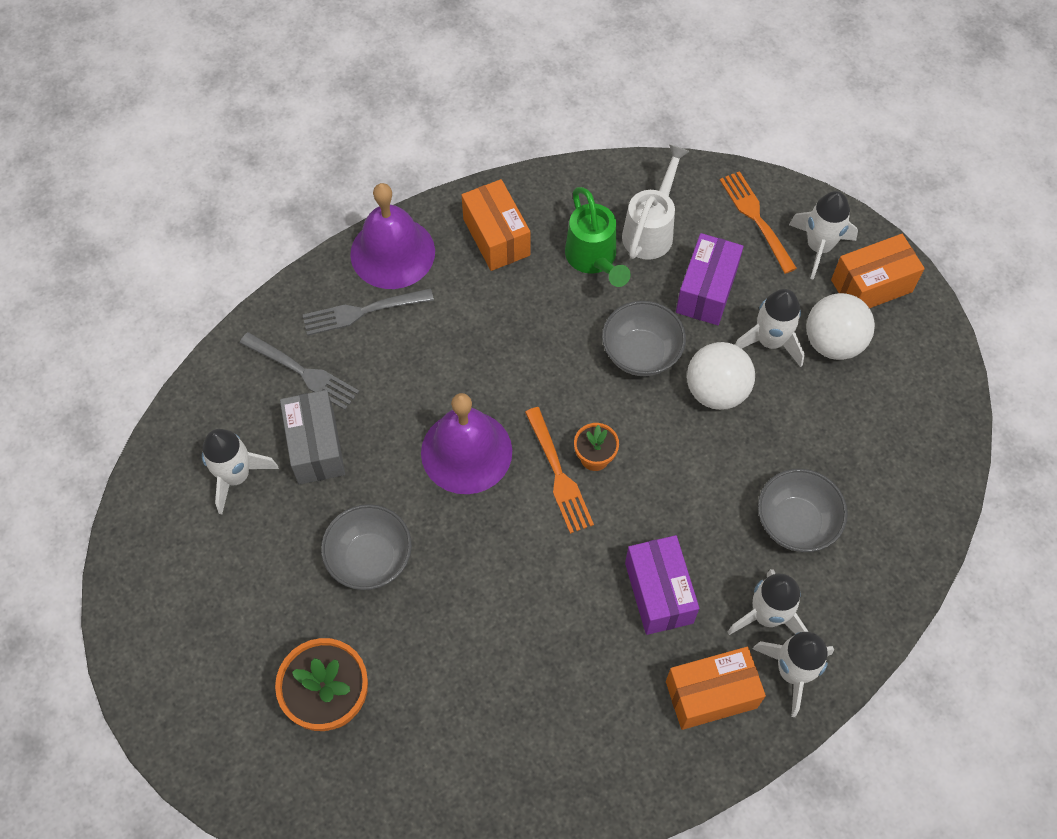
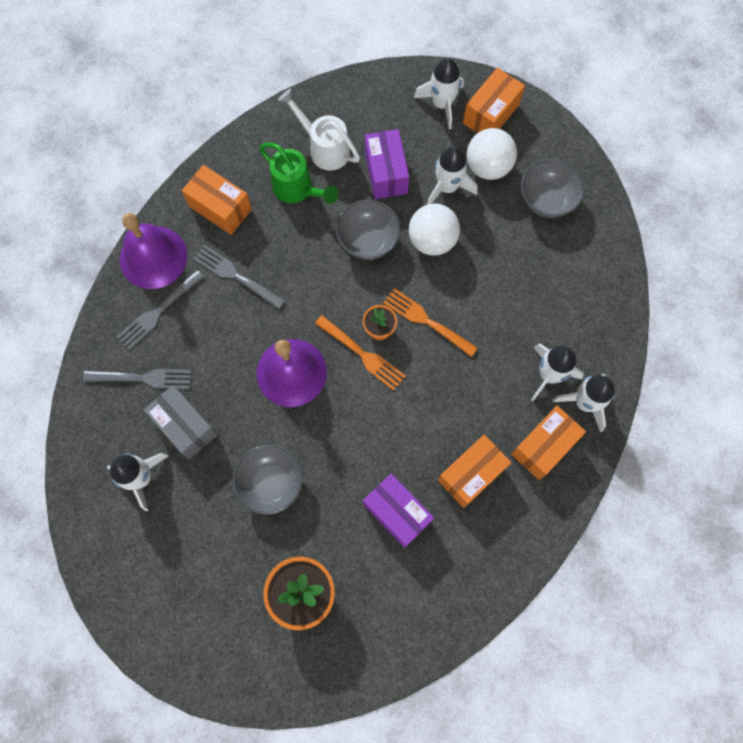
camera: 30 degrees left, 10 degrees up
(470, 318) = (237, 276): none -> grey fork
(604, 677) = (471, 474): none -> orange box
(651, 229) = (324, 148): white watering can -> white watering can turned 45 degrees counterclockwise
(658, 593) = (473, 398): purple box -> purple box (397, 513)
(757, 219) = (390, 104): orange fork -> orange fork (427, 321)
(795, 522) = (532, 303): grey bowl -> grey bowl (547, 199)

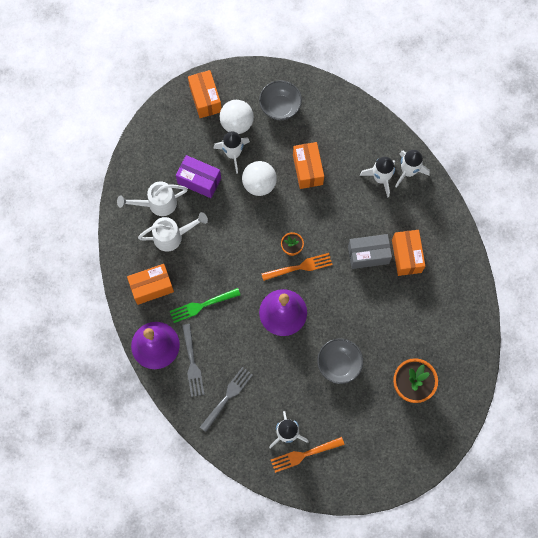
camera: 55 degrees left, 0 degrees up
(185, 426) = (273, 390): grey box -> grey box (368, 255)
(237, 276) = (202, 305): grey fork -> green fork
(297, 190) = (173, 236): green watering can -> white watering can
(368, 240) = (233, 218): grey bowl -> none
(397, 513) = (401, 308): purple box -> none
(427, 321) = (305, 220): orange fork -> orange fork (304, 454)
(442, 104) = (178, 120): white rocket -> none
(544, 446) = (417, 209): orange box -> orange box (307, 170)

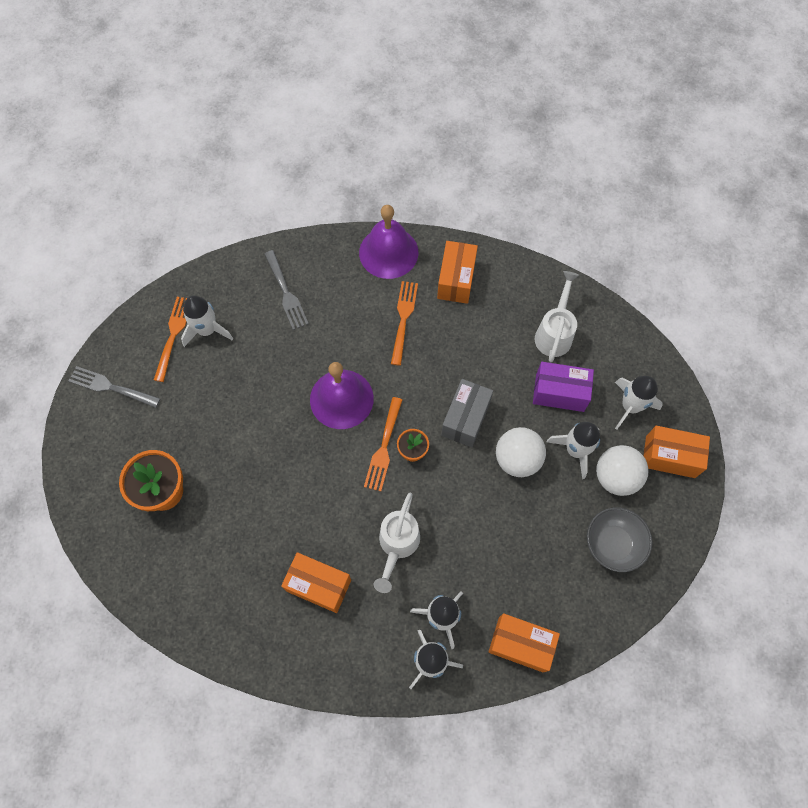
camera: 120 degrees right, 5 degrees down
(173, 236) = (504, 330): white watering can -> white watering can (397, 545)
(184, 135) = (630, 406): none -> white rocket
(192, 363) = (346, 277): grey fork -> grey fork (112, 387)
(199, 181) = (559, 393): purple box -> purple box turned 45 degrees clockwise
(202, 305) = (403, 319): green fork -> orange fork
(307, 170) = (505, 529): orange box -> orange box (520, 644)
(339, 364) = (243, 425): grey bowl -> none
(368, 255) = (349, 538): grey box -> grey box (465, 418)

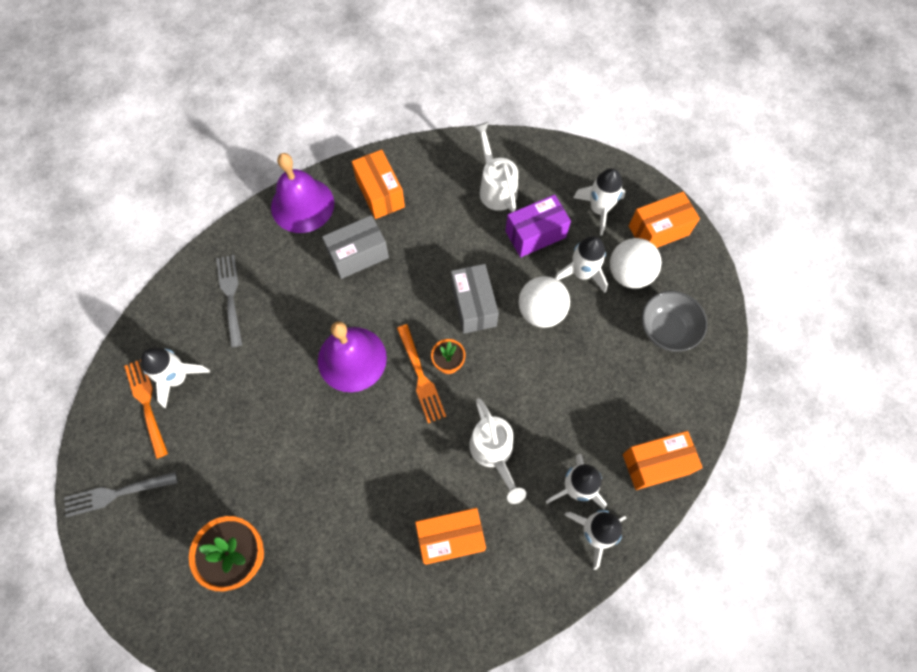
camera: 35 degrees left, 0 degrees up
(285, 292) = (231, 297): grey fork -> grey fork turned 135 degrees counterclockwise
(403, 319) = (358, 255): orange fork -> grey box

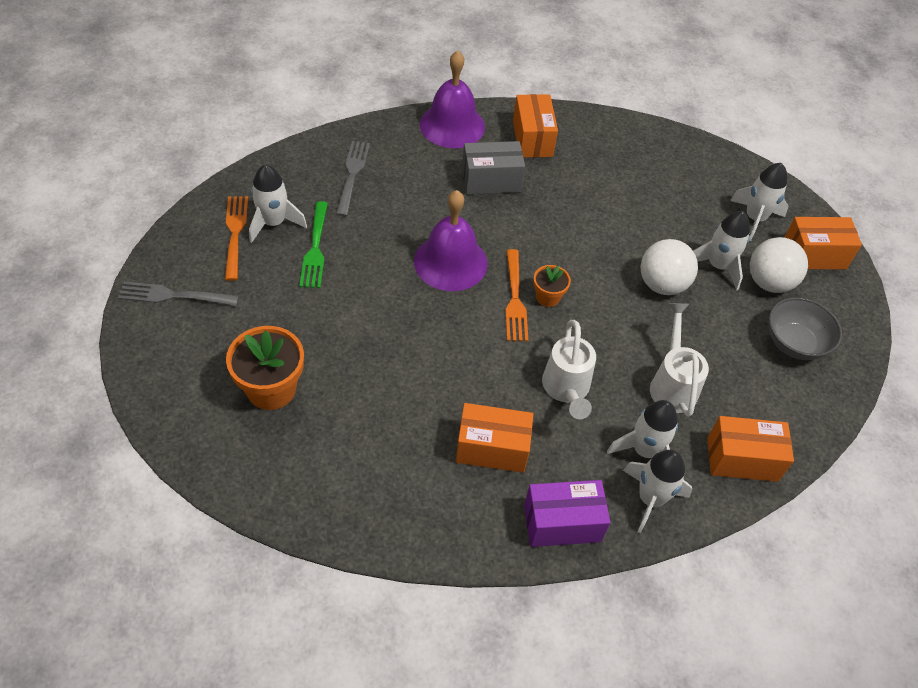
camera: 15 degrees right, 15 degrees down
(225, 391) = (315, 248): none -> green fork
(473, 305) = (592, 257): grey box -> none
(495, 187) = (651, 168): white watering can -> white watering can (672, 383)
(535, 234) = (679, 219): purple box -> purple box (562, 523)

